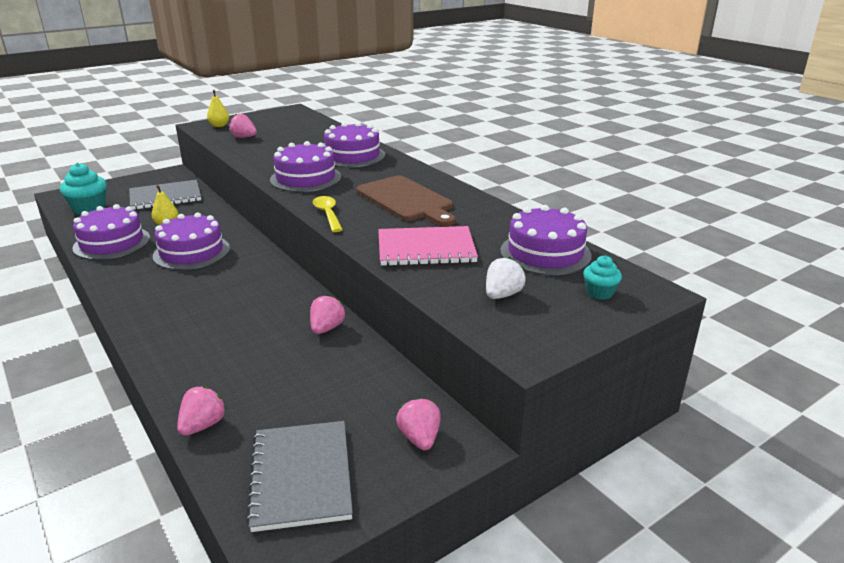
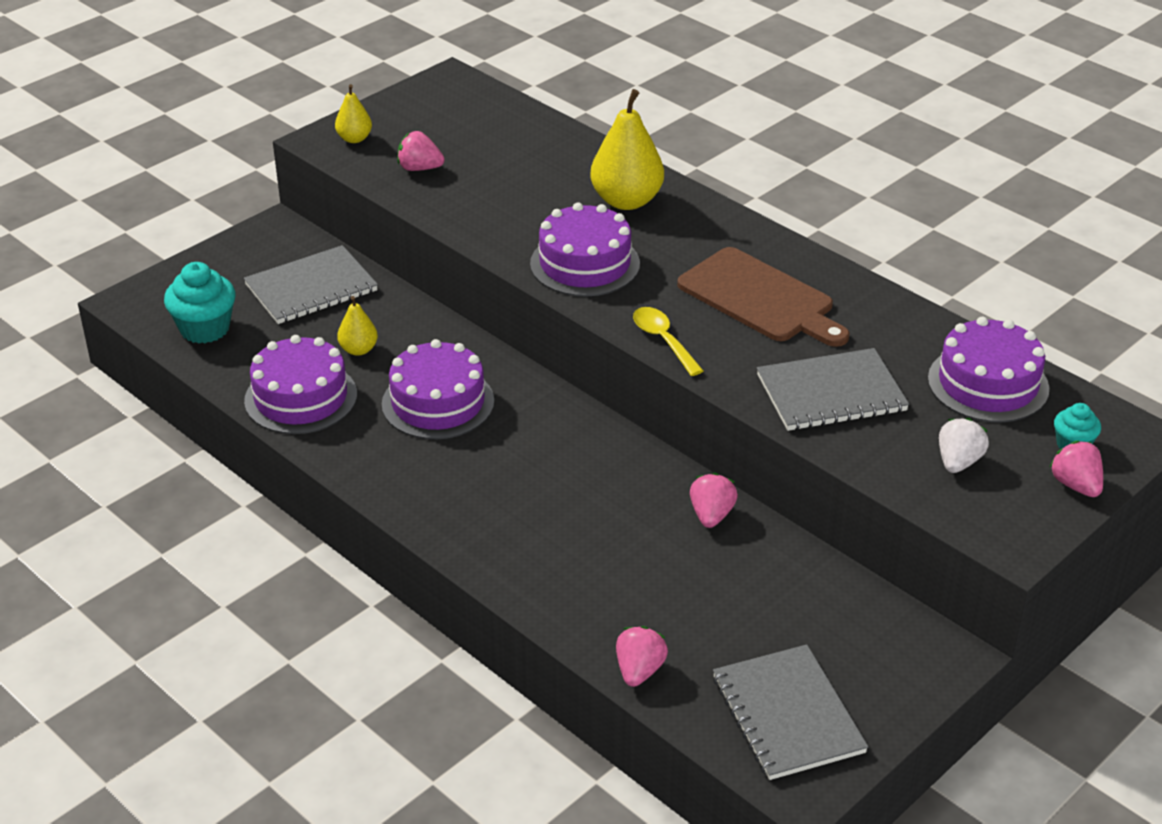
camera: 10 degrees left, 10 degrees up
(352, 156) = (626, 201): purple cake -> yellow pear
(419, 438) = (897, 653): pink strawberry -> pink strawberry (1076, 485)
(426, 249) = (831, 393): pink notebook -> grey notebook

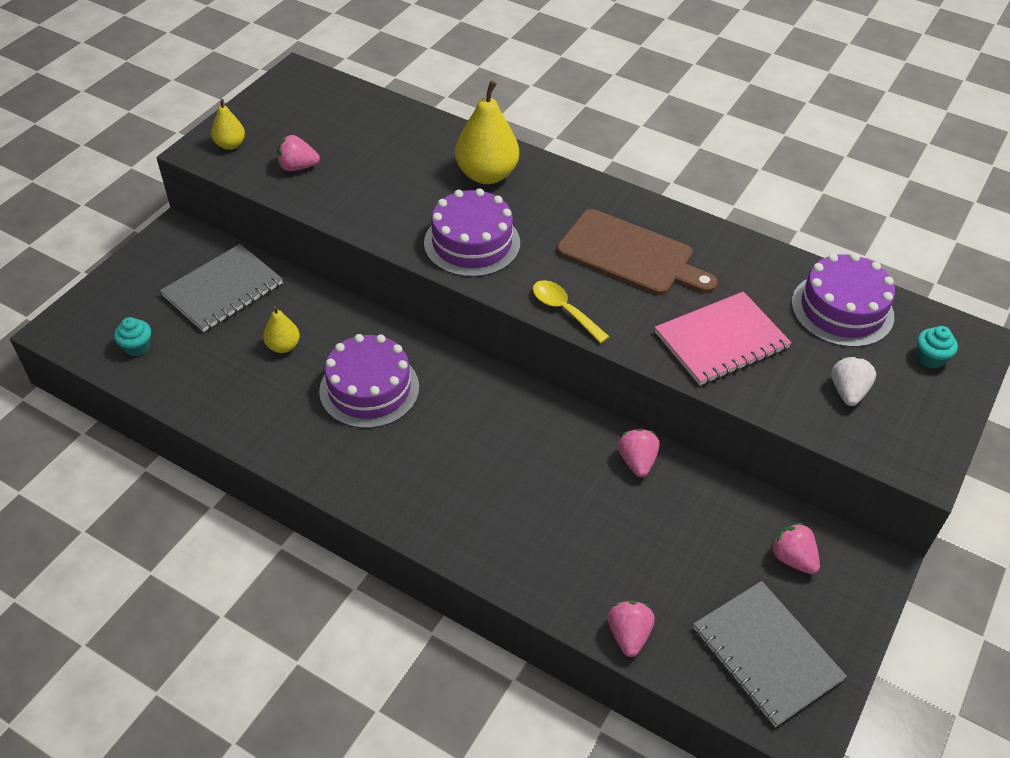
camera: 15 degrees left, 10 degrees up
(205, 329) = (137, 347): turquoise cupcake -> turquoise cupcake, size x0.57
(301, 397) = (245, 404): purple cake -> none
(831, 393) = (721, 340): grey notebook -> pink notebook
(1076, 485) = (947, 398): pink strawberry -> pink strawberry (792, 558)

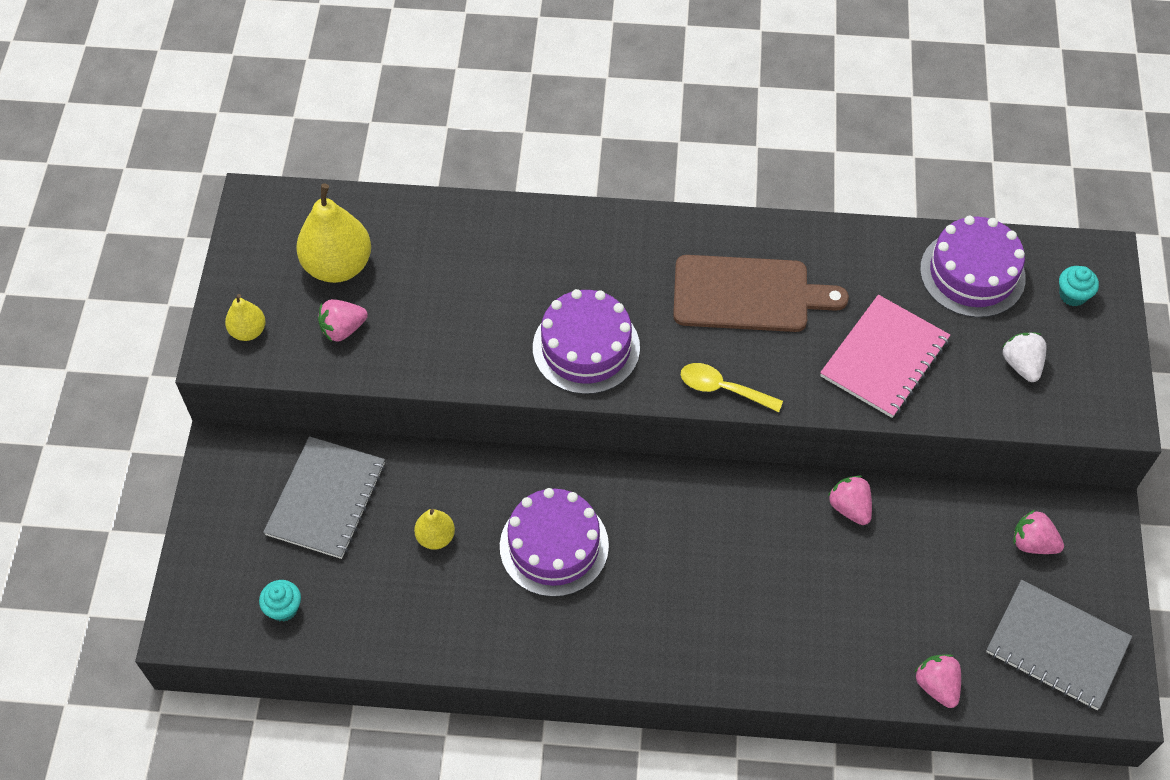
camera: 25 degrees left, 10 degrees up
(487, 175) = (548, 254): yellow pear -> yellow pear (338, 266)

